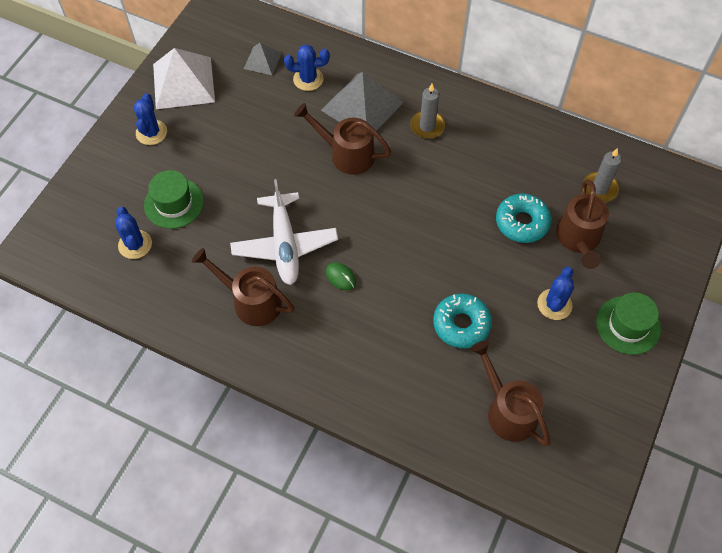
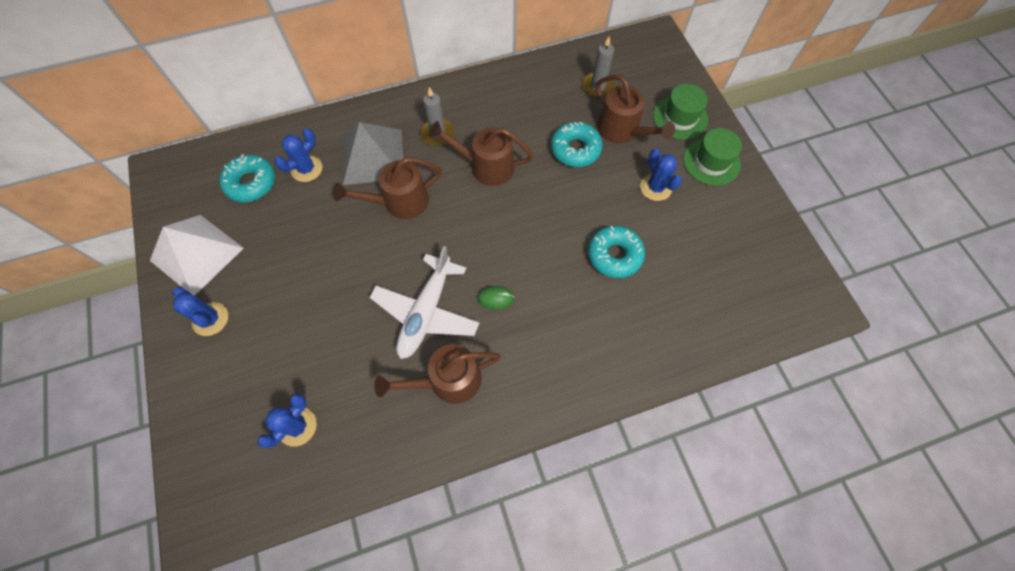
camera: 45 degrees left, 5 degrees up
(135, 244) = (297, 426): blue cactus -> blue cactus turned 75 degrees counterclockwise
(174, 203) = (296, 360): green hat -> green hat (680, 117)
(262, 60) = (251, 183): grey pyramid -> turquoise donut
(285, 245) = (426, 312): white plane -> white plane turned 75 degrees clockwise
(507, 410) = (707, 287): brown watering can -> brown watering can (485, 166)

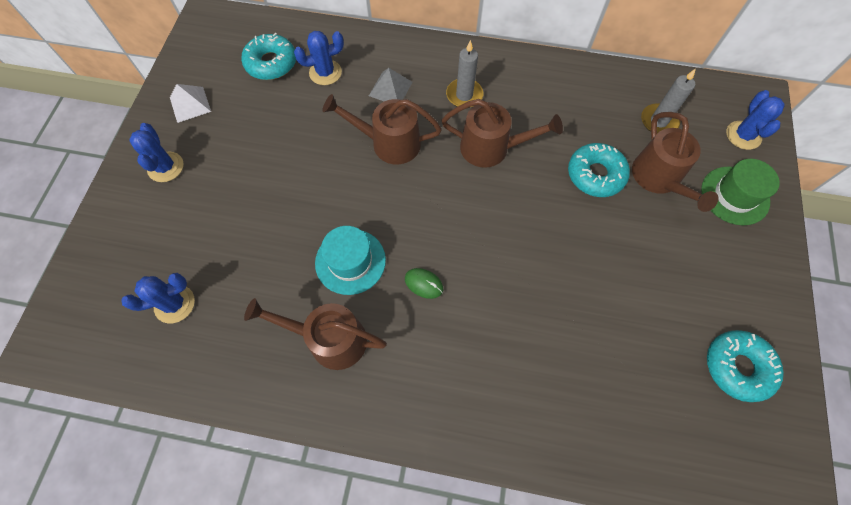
camera: 30 degrees right, 0 degrees up
(197, 254) = (190, 104): white pyramid -> white pyramid, size x0.53
(373, 156) = (390, 89): grey pyramid -> grey pyramid, size x0.53
(426, 312) = (350, 261): white plane -> turquoise hat
(485, 166) = (492, 148): brown watering can -> brown watering can turned 150 degrees clockwise
(614, 255) = (573, 305): turquoise donut -> turquoise donut (737, 367)
(655, 187) = (662, 257): blue cactus -> blue cactus (743, 135)
(711, 162) = (744, 261): green hat -> none

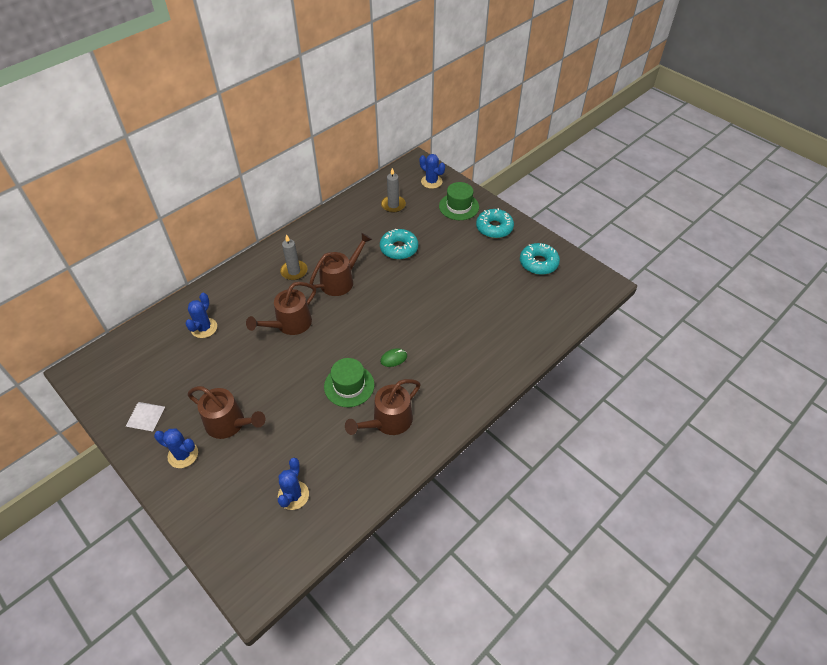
camera: 55 degrees left, 15 degrees down
(271, 63) = (163, 353): turquoise donut -> turquoise donut (494, 228)
(350, 261) = (349, 386): turquoise hat -> green hat
(390, 89) = (252, 302): grey pyramid -> none
(659, 179) = (425, 227): brown watering can -> brown watering can (230, 424)

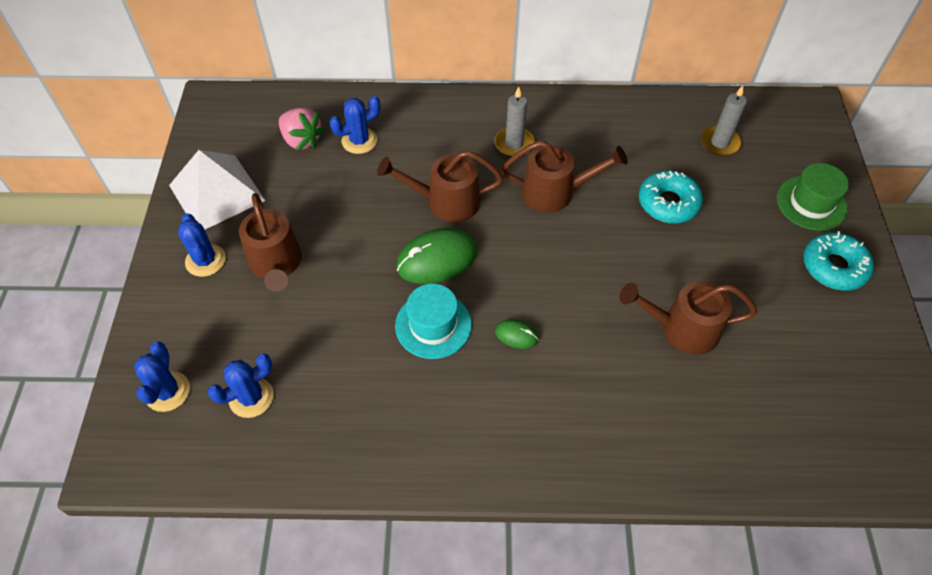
camera: 45 degrees right, 5 degrees up
(145, 416) = (217, 192): white pyramid -> white pyramid, size x1.90
(167, 351) = (302, 140): none -> pink strawberry
(316, 354) = (437, 259): none -> green mouse
(349, 386) = (433, 325): green hat -> turquoise hat
(388, 422) = (429, 405): brown watering can -> brown watering can (681, 329)
(431, 182) = (806, 145): blue cactus -> blue cactus (167, 391)
(538, 263) = (850, 364): turquoise donut -> none

